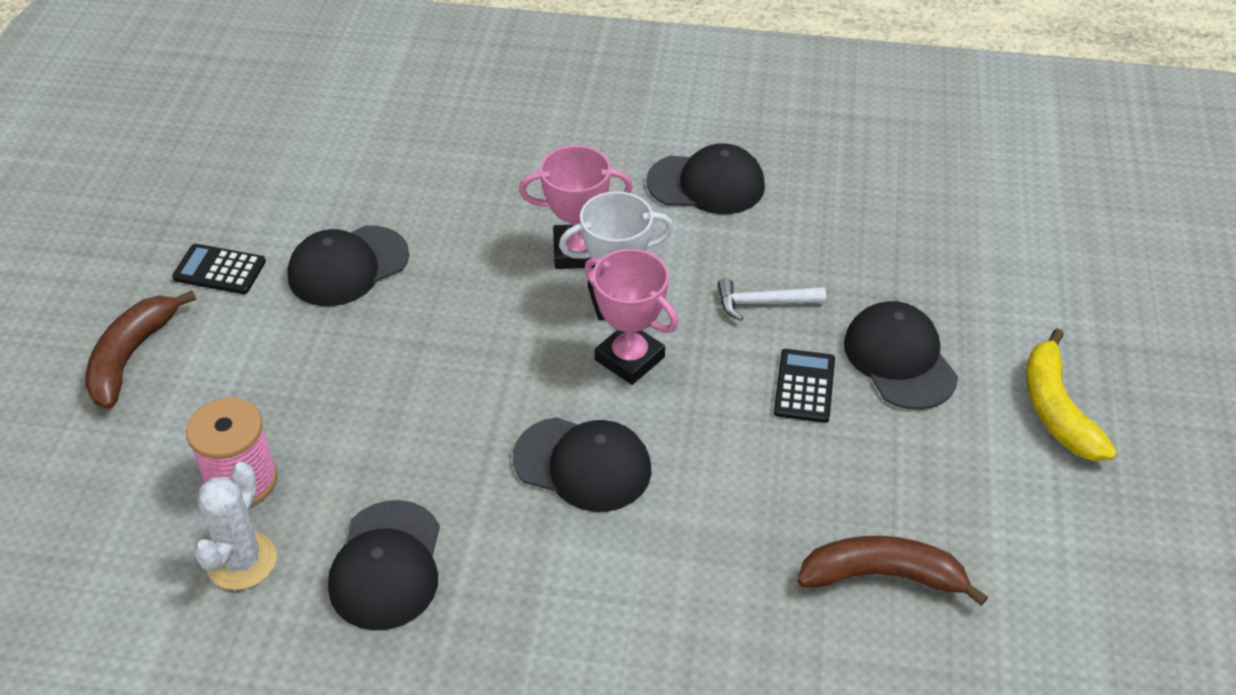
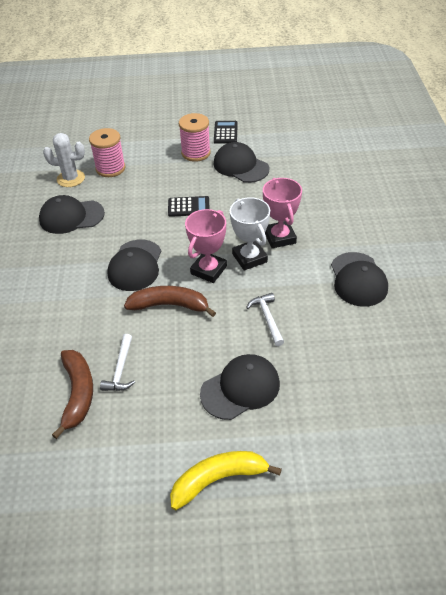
camera: 80 degrees right, 0 degrees up
(131, 356) = (170, 125): brown banana -> brown banana (170, 305)
(266, 327) = (196, 153): none -> pink spool
(804, 386) = (207, 344): black calculator -> black calculator (188, 207)
(838, 509) = (121, 369): none -> white hammer

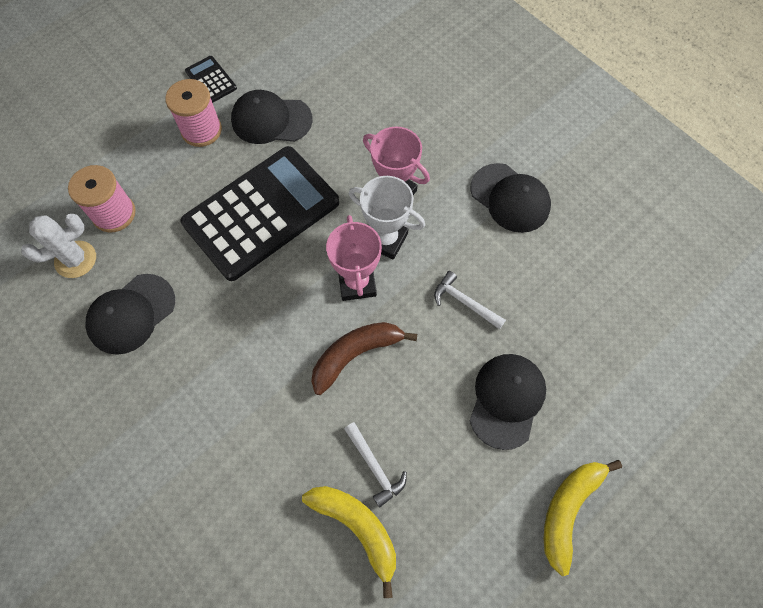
camera: 40 degrees left, 20 degrees up
(78, 394) = (357, 528): brown banana -> yellow banana
(135, 265) = (272, 330): black cap -> none
(188, 207) = (261, 213): black calculator -> black calculator, size x2.48

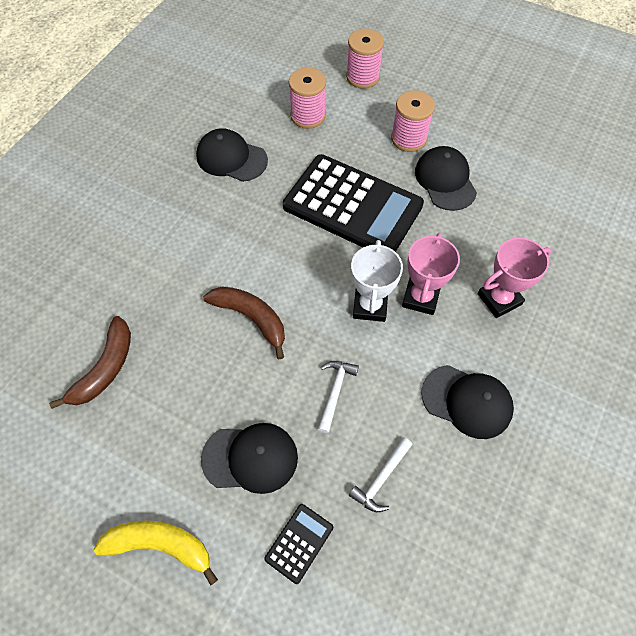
camera: 70 degrees right, 5 degrees down
(75, 259) = (261, 110): white cactus -> none
(89, 140) = (363, 77): none -> pink spool
(211, 80) = (460, 126): black calculator -> black calculator (299, 543)
(357, 283) = (318, 297): pink trophy -> pink trophy (499, 299)
(357, 528) = (105, 368): yellow banana -> brown banana
(374, 466) = (158, 365): white hammer -> white hammer (381, 478)
(510, 198) = (467, 401): black cap -> black cap turned 90 degrees counterclockwise

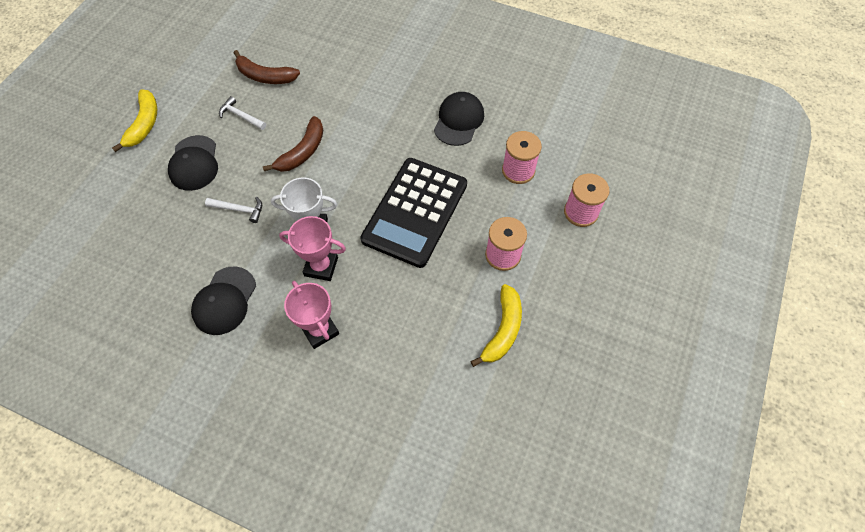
camera: 85 degrees right, 0 degrees up
(299, 543) = (134, 196): black calculator -> none
(381, 478) = (170, 242): white hammer -> white hammer (241, 116)
(445, 180) = (453, 287): black cap -> none
(489, 147) = (503, 330): none -> yellow banana

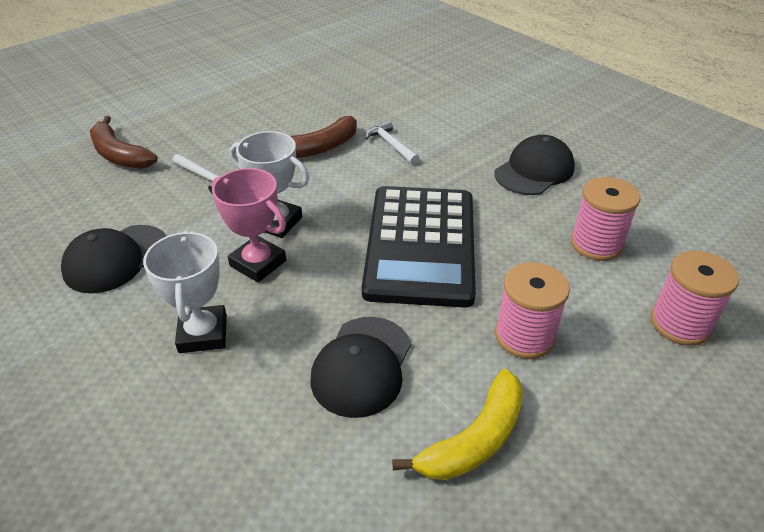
camera: 25 degrees right, 20 degrees down
(144, 124) = (172, 84): yellow banana -> none
(194, 163) = (193, 126): black cap -> black cap (362, 366)
(241, 116) = (274, 102): white hammer -> white hammer (391, 145)
(265, 76) = (324, 78): brown banana -> brown banana (119, 154)
(320, 330) = (203, 334): pink trophy -> white trophy
(415, 212) = (420, 245): black calculator -> black calculator turned 45 degrees counterclockwise

